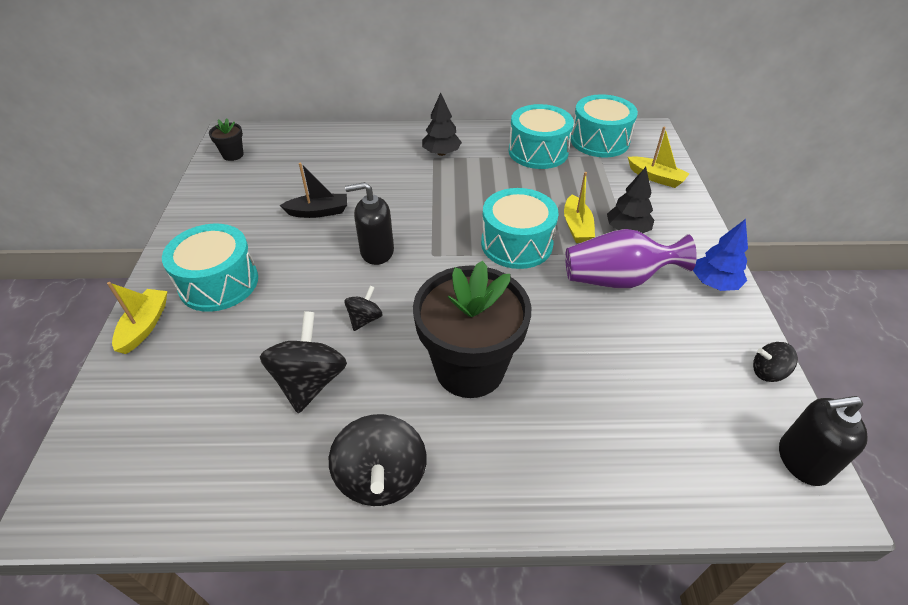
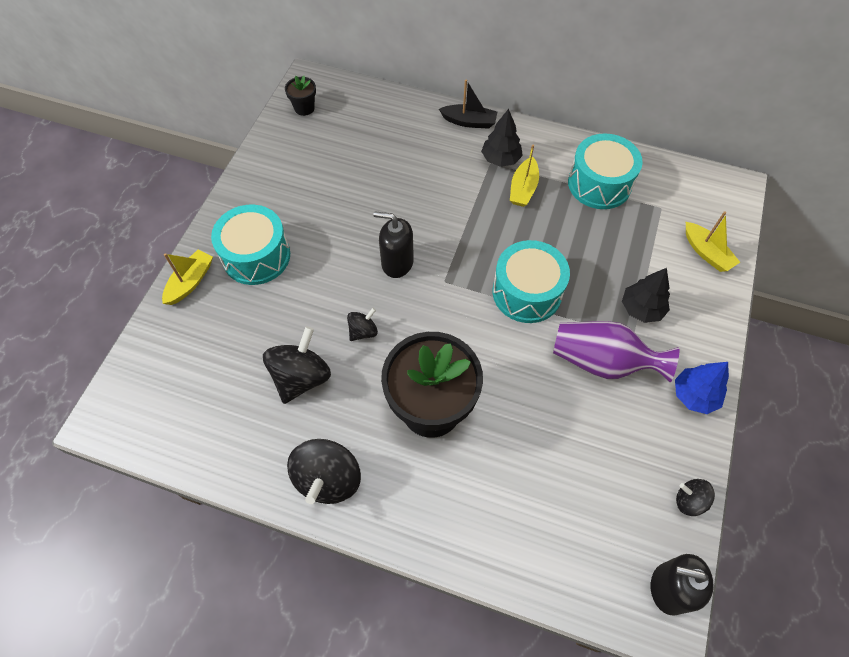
camera: 20 degrees right, 15 degrees up
(318, 212) = (360, 201): black boat -> black boat (469, 122)
(576, 226) = (593, 290): yellow boat -> yellow boat (523, 188)
(599, 141) = (671, 187): turquoise drum -> none

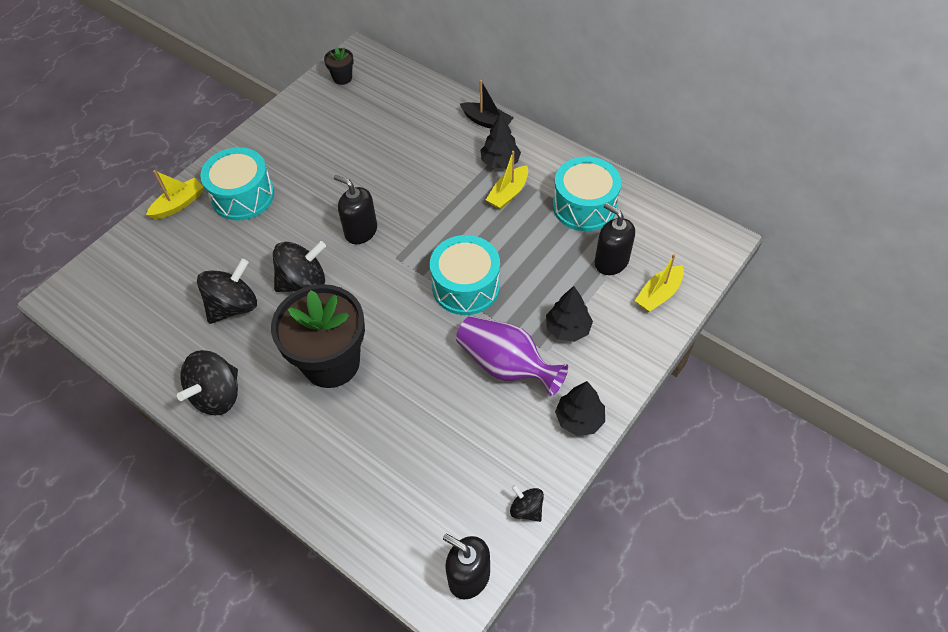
camera: 20 degrees right, 5 degrees down
(363, 331) = (303, 282): black spinning top -> black spinning top, size x1.87
(649, 232) = (611, 262): none -> black soap dispenser
(694, 395) = (579, 419): blue tree -> black tree
(706, 252) = (658, 294): yellow boat -> yellow boat turned 60 degrees clockwise

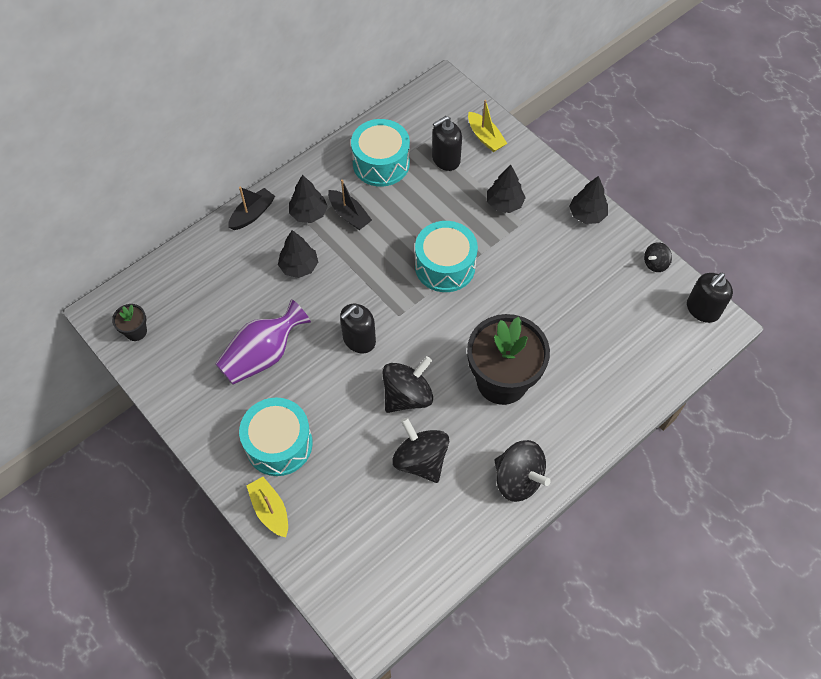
camera: 80 degrees left, 5 degrees up
(303, 282) = (407, 395): black spinning top -> black spinning top turned 60 degrees clockwise
(435, 168) = (299, 267): none -> black tree
(506, 365) = (530, 252): purple vase -> purple vase (263, 355)
(508, 193) = (349, 215): yellow boat -> black boat

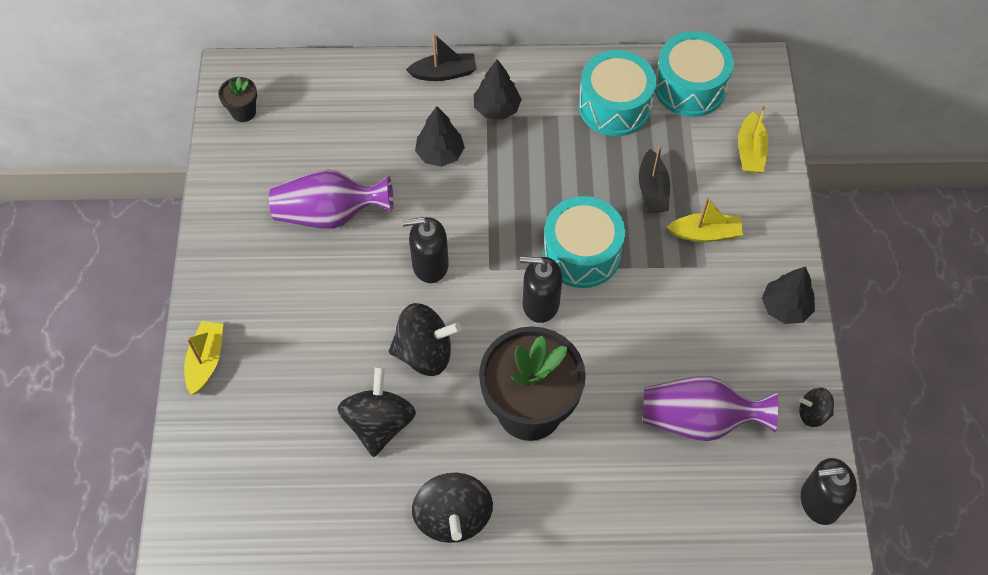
camera: 40 degrees right, 0 degrees up
(279, 444) = (268, 307): turquoise drum -> turquoise drum (690, 87)
(349, 215) = (534, 136): black boat -> black boat (652, 189)
(445, 159) = (685, 146): black soap dispenser -> black soap dispenser (540, 303)
(504, 203) = (705, 233): black tree -> yellow boat
(600, 313) = (698, 419): none -> purple vase

